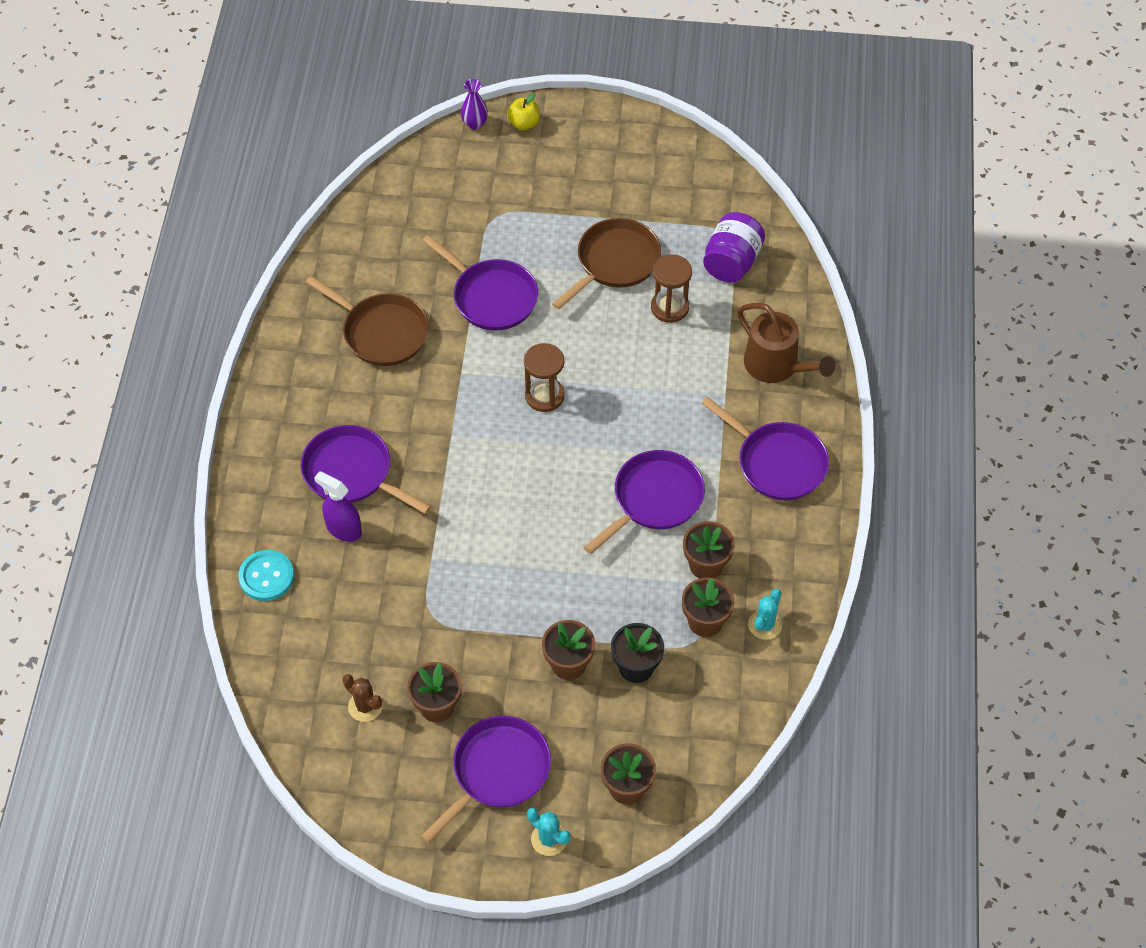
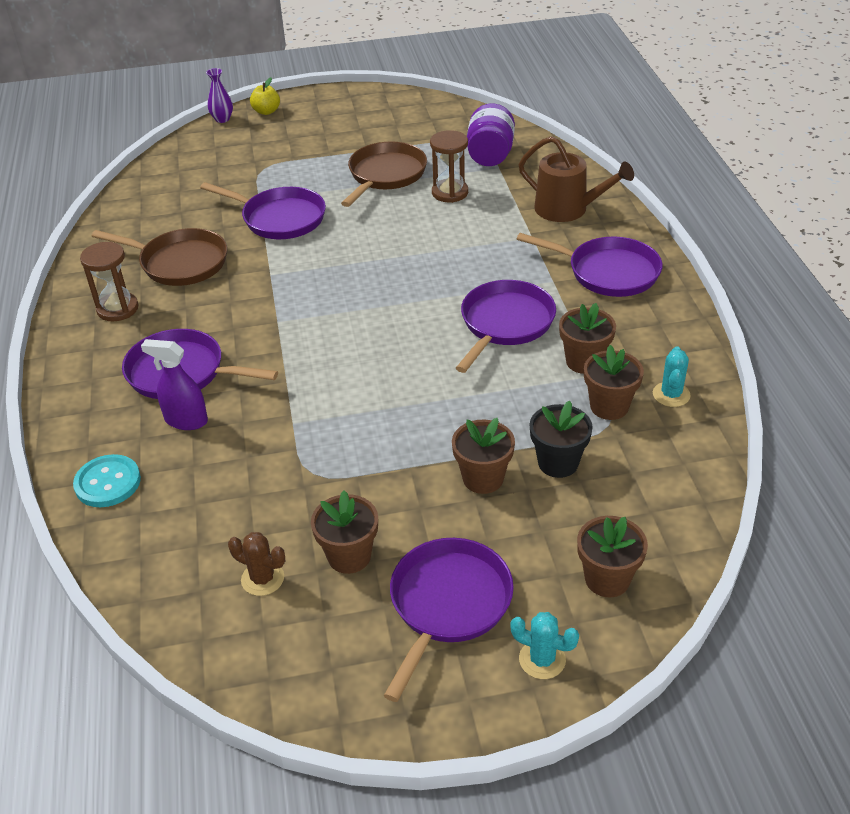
camera: 15 degrees left, 15 degrees down
(544, 396) = (360, 273): brown hourglass -> brown hourglass (117, 309)

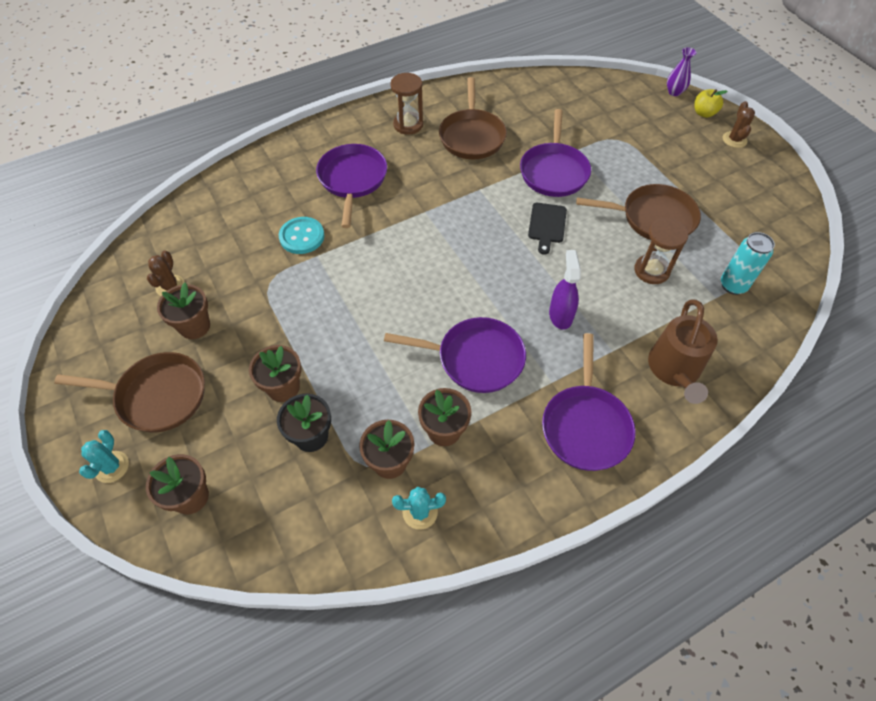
camera: 70 degrees right, 15 degrees up
(108, 483) = (241, 183): turquoise button -> turquoise button (302, 237)
(186, 420) = (305, 199): purple spray bottle -> purple spray bottle (560, 315)
(315, 106) = (734, 140): none -> brown cactus
(354, 240) = (547, 225): none -> black cutting board
(448, 604) = (157, 396): purple pan -> brown pan
(490, 155) = (733, 285): purple jar -> turquoise can

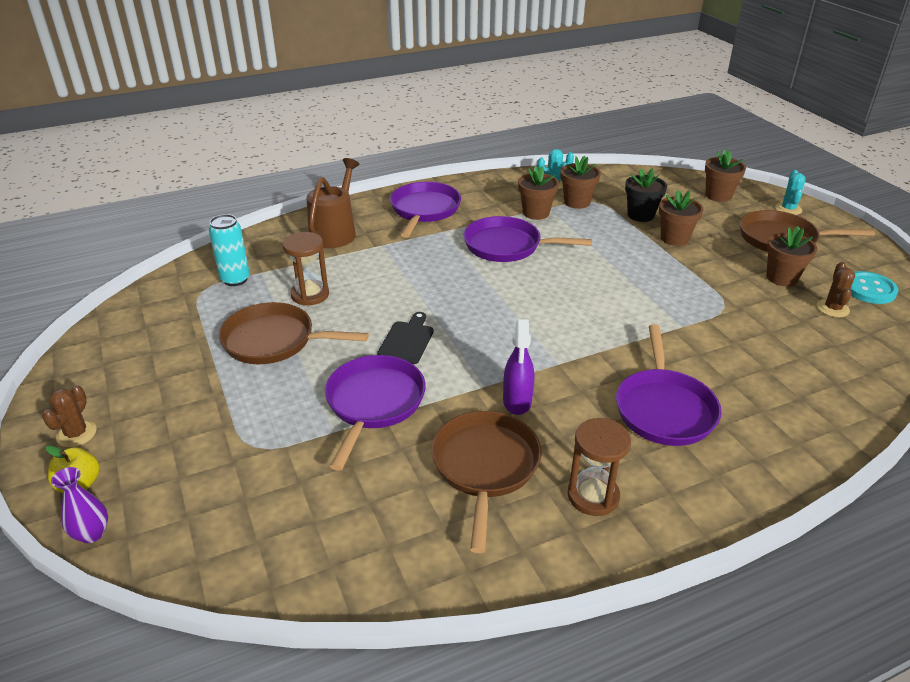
camera: 175 degrees left, 20 degrees down
(302, 237) = (707, 345): turquoise button -> turquoise button (869, 289)
(560, 315) = (420, 268): purple spray bottle -> purple spray bottle (517, 401)

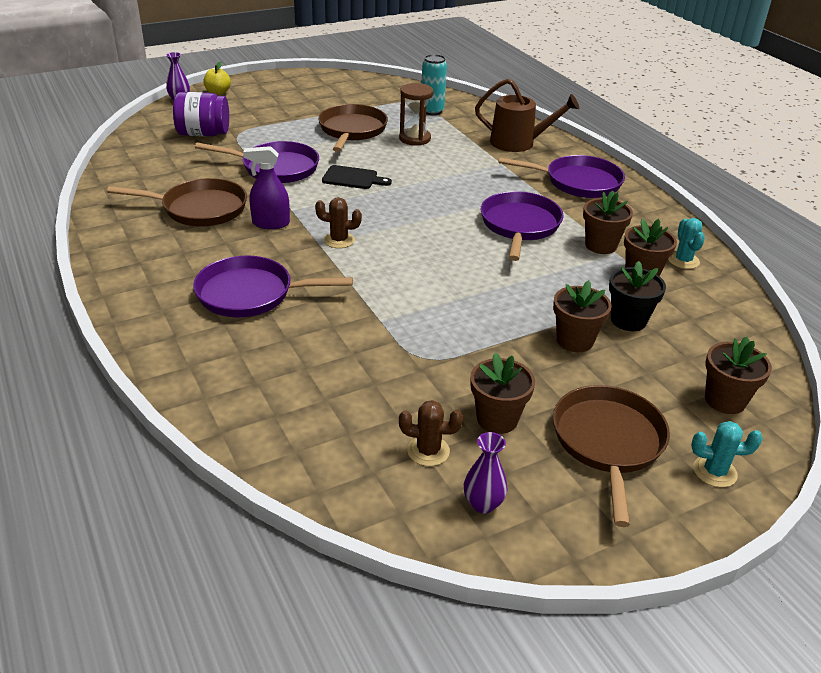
camera: 85 degrees right, 0 degrees up
(76, 434) = (260, 86): brown cactus -> brown cactus (339, 240)
(247, 486) = (203, 134): none -> purple jar
(593, 496) = (158, 250): brown hourglass -> none
(869, 289) = (483, 504): turquoise button -> purple vase

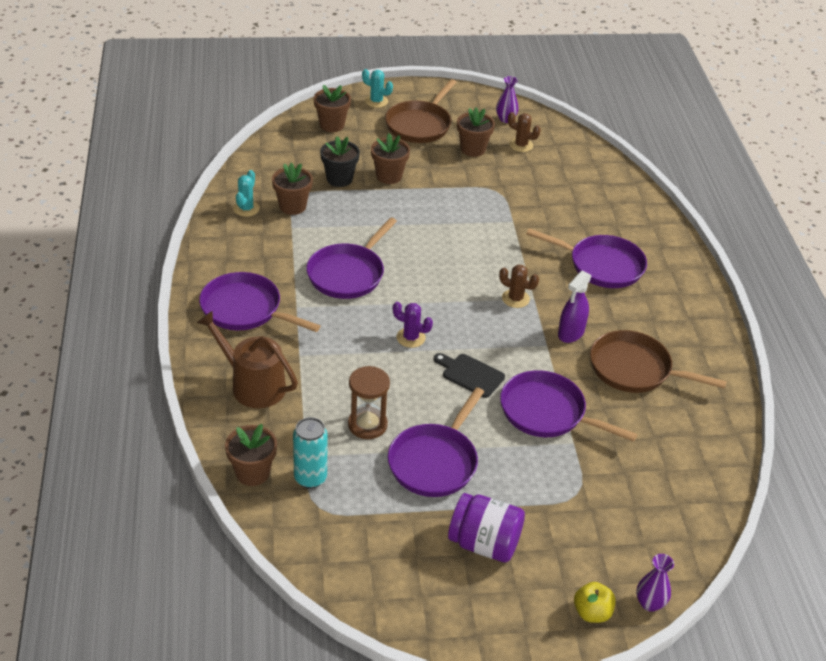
camera: 160 degrees left, 5 degrees up
(203, 134) = (621, 503): purple jar -> purple jar (484, 543)
(270, 223) = (570, 333): purple spray bottle -> purple spray bottle turned 105 degrees clockwise
(352, 130) = (435, 461): brown pan -> purple pan
(421, 191) = (411, 338): none -> purple cactus
(600, 245) = (297, 238): brown flower pot -> brown flower pot (252, 473)

